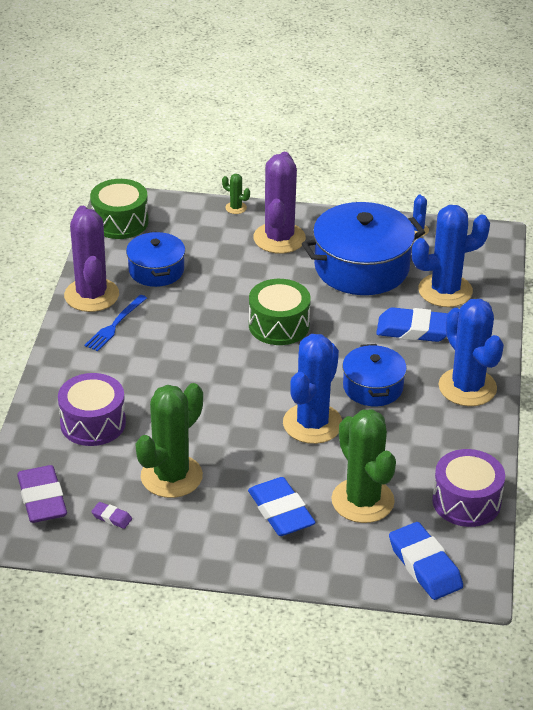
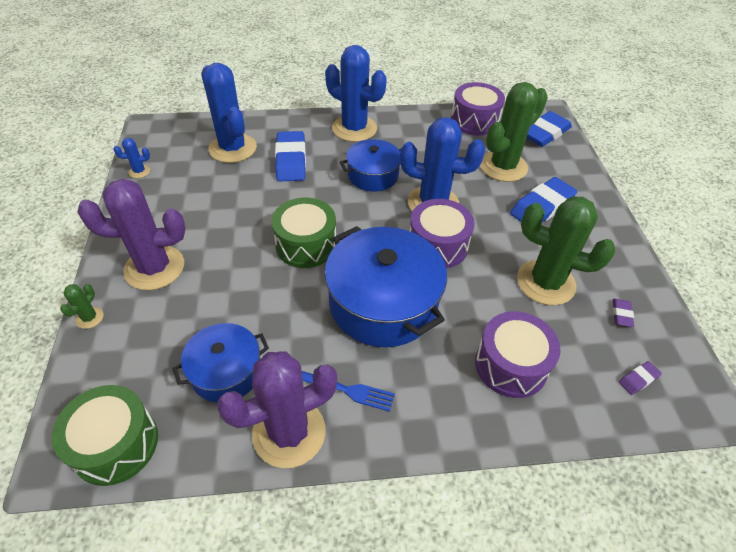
camera: 105 degrees left, 10 degrees up
(42, 499) = (638, 379): purple eraser -> purple eraser, size x0.46
(248, 412) = (437, 245): none -> purple drum
(361, 267) = (203, 200): blue pot -> blue pot (383, 303)
(467, 387) = (354, 128): blue cactus -> blue cactus turned 75 degrees clockwise

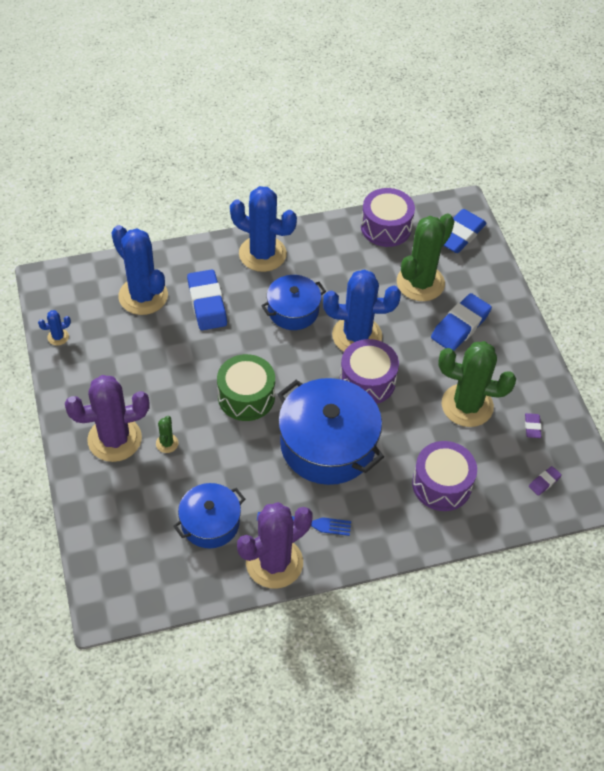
camera: 10 degrees left, 5 degrees up
(89, 318) = (76, 493): green cactus -> green cactus (167, 443)
(116, 444) = (142, 590): green drum -> none

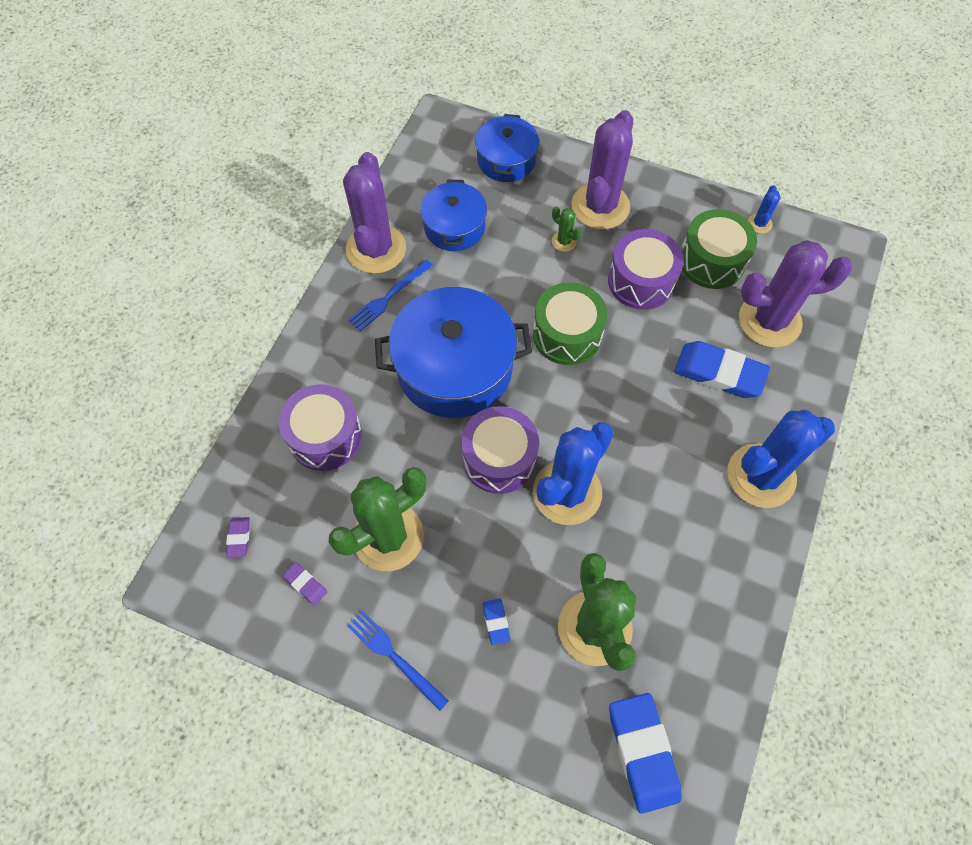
camera: 130 degrees right, 10 degrees up
(115, 348) = (711, 261): none -> green drum
(143, 296) = (769, 321): blue cactus -> purple cactus
(293, 310) = (650, 451): blue pot -> blue pot (506, 160)
(386, 227) = (717, 659): purple drum -> purple drum (641, 281)
(460, 326) = (496, 622): blue eraser -> blue eraser, size x0.46
(523, 359) = (394, 657): none -> blue fork

